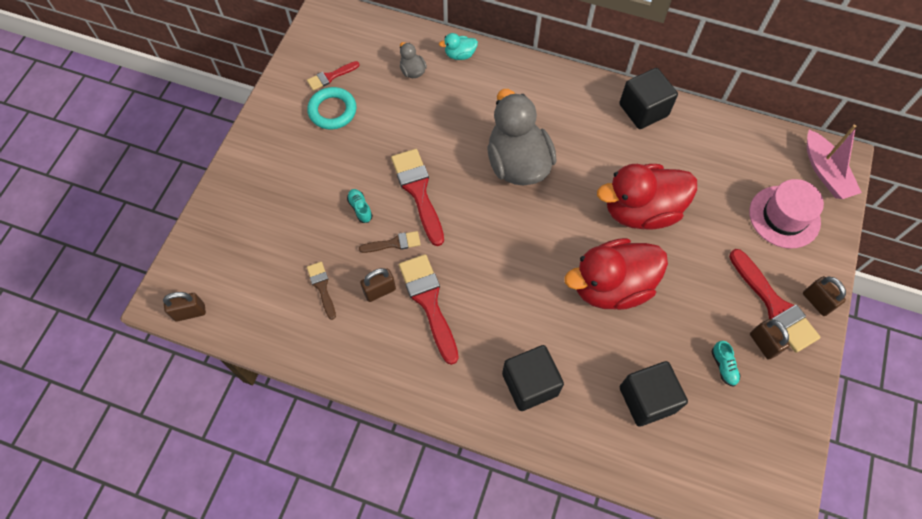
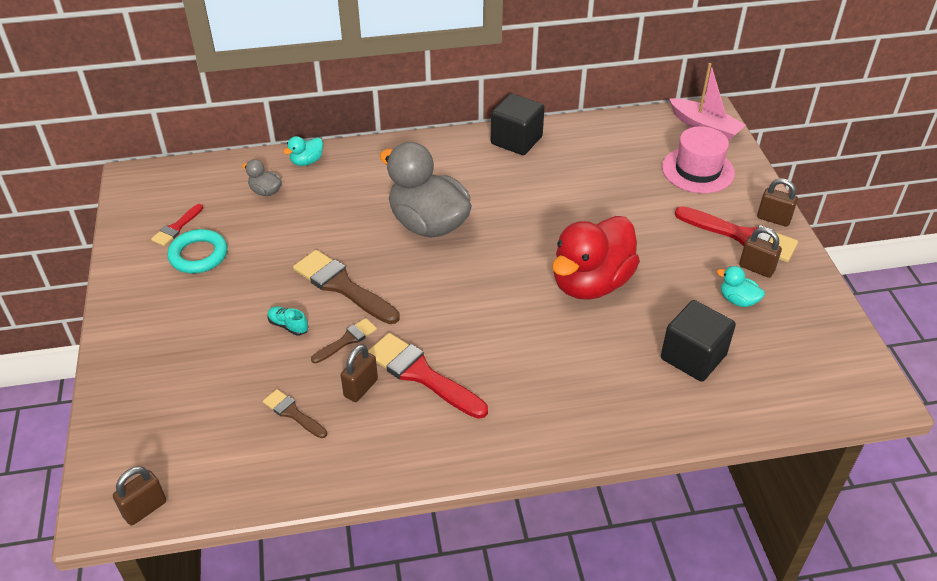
camera: 30 degrees left, 20 degrees down
(418, 191) = (342, 286): red brush -> brown brush
(530, 384) = (575, 396): black cube -> none
(641, 210) = (572, 214): red duck -> none
(723, 366) = (737, 300): turquoise shoe -> turquoise duck

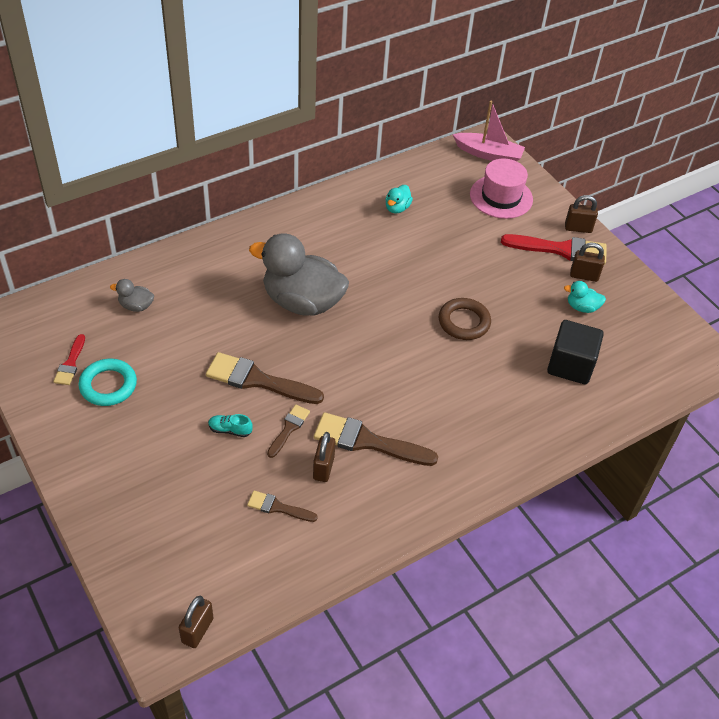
camera: 25 degrees left, 5 degrees up
(306, 161) = (158, 266): turquoise duck -> turquoise duck (397, 208)
(421, 374) = (367, 441): red brush -> brown brush
(516, 140) = (338, 202): black cube -> none
(591, 283) = (464, 322): red duck -> brown ring

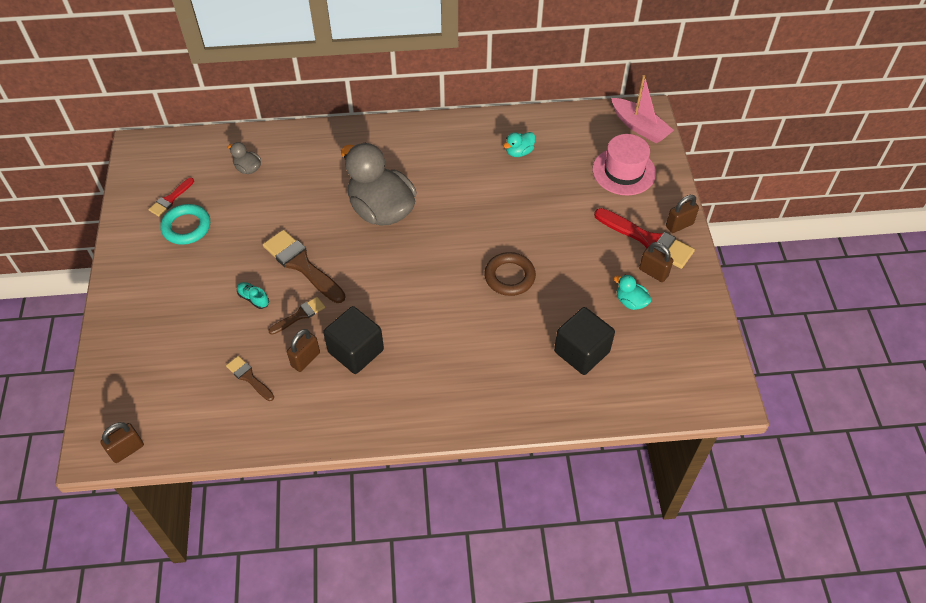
camera: 30 degrees right, 5 degrees up
(367, 441) = (356, 351): brown brush -> black cube
(578, 228) = (679, 225): brown padlock -> brown padlock turned 60 degrees counterclockwise

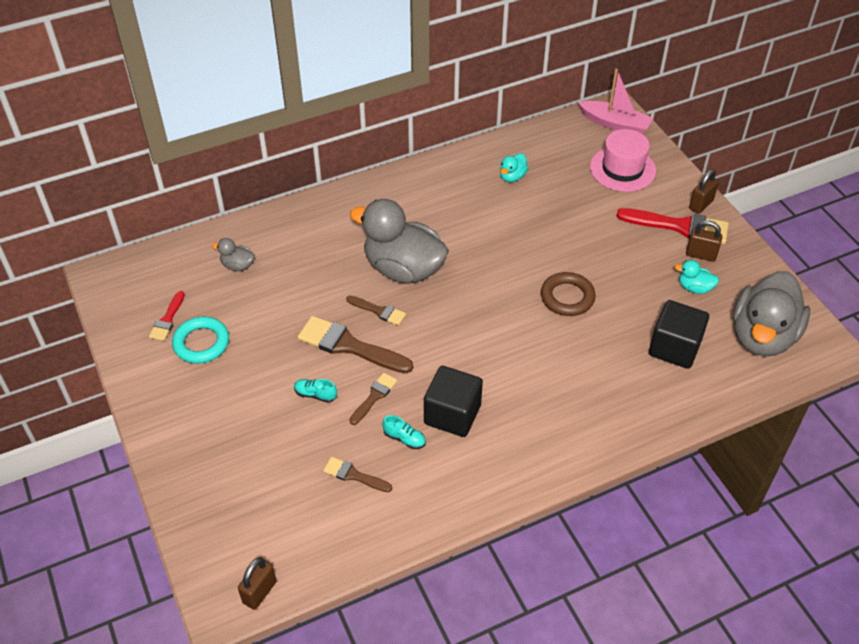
camera: 20 degrees left, 5 degrees down
(305, 359) = (404, 438): brown padlock -> turquoise shoe
(341, 241) = (379, 311): none -> brown brush
(670, 366) = (762, 336): none -> grey duck

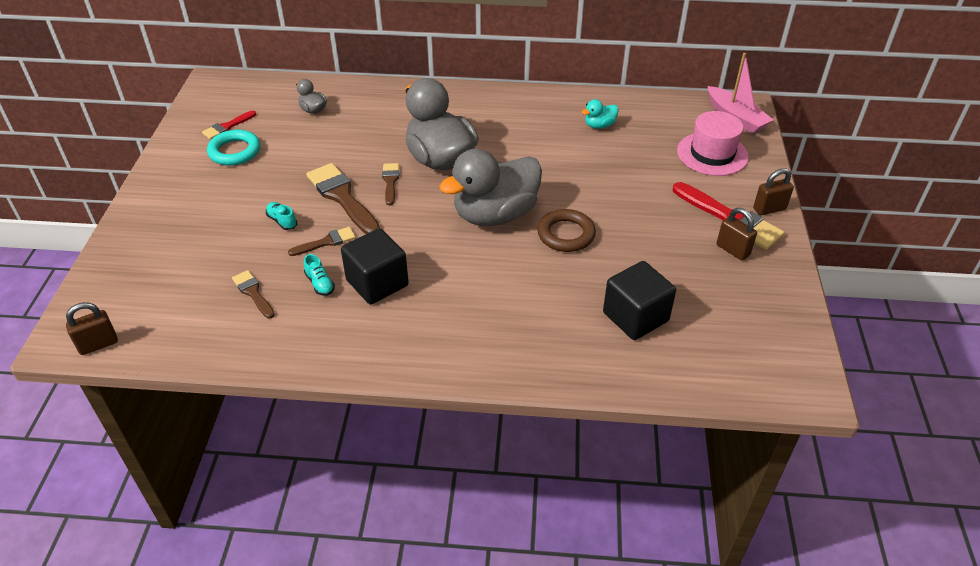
camera: 30 degrees right, 5 degrees down
(379, 311) = (390, 182): brown brush -> brown brush turned 150 degrees counterclockwise
(694, 288) = (701, 275): turquoise duck -> none
(762, 336) = (740, 345): grey duck -> grey duck (495, 215)

